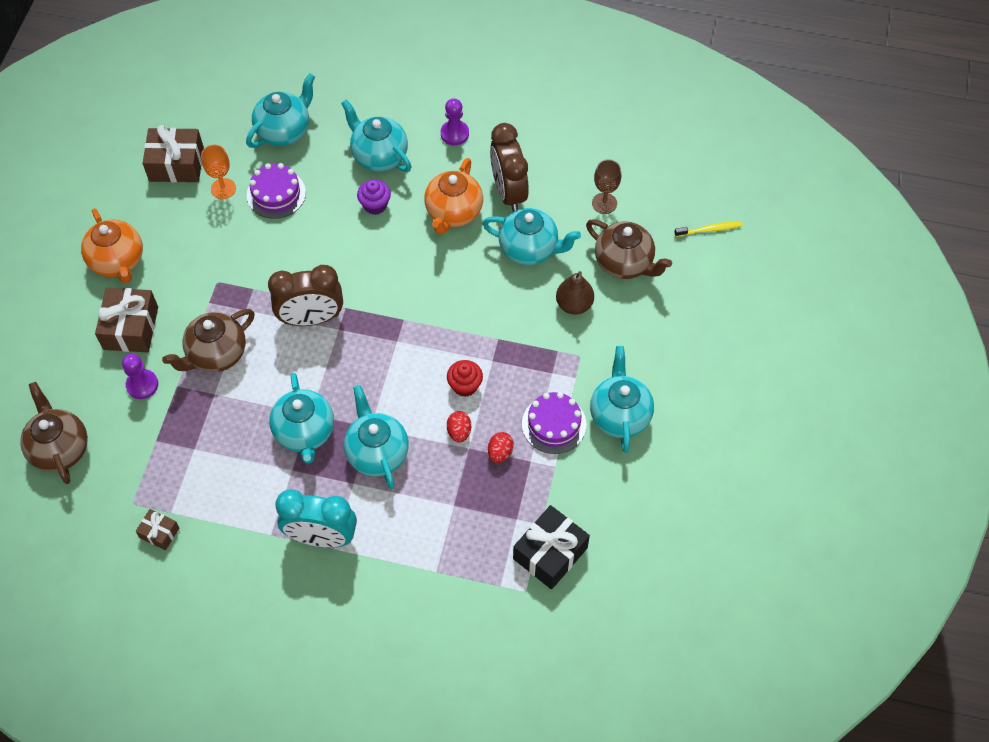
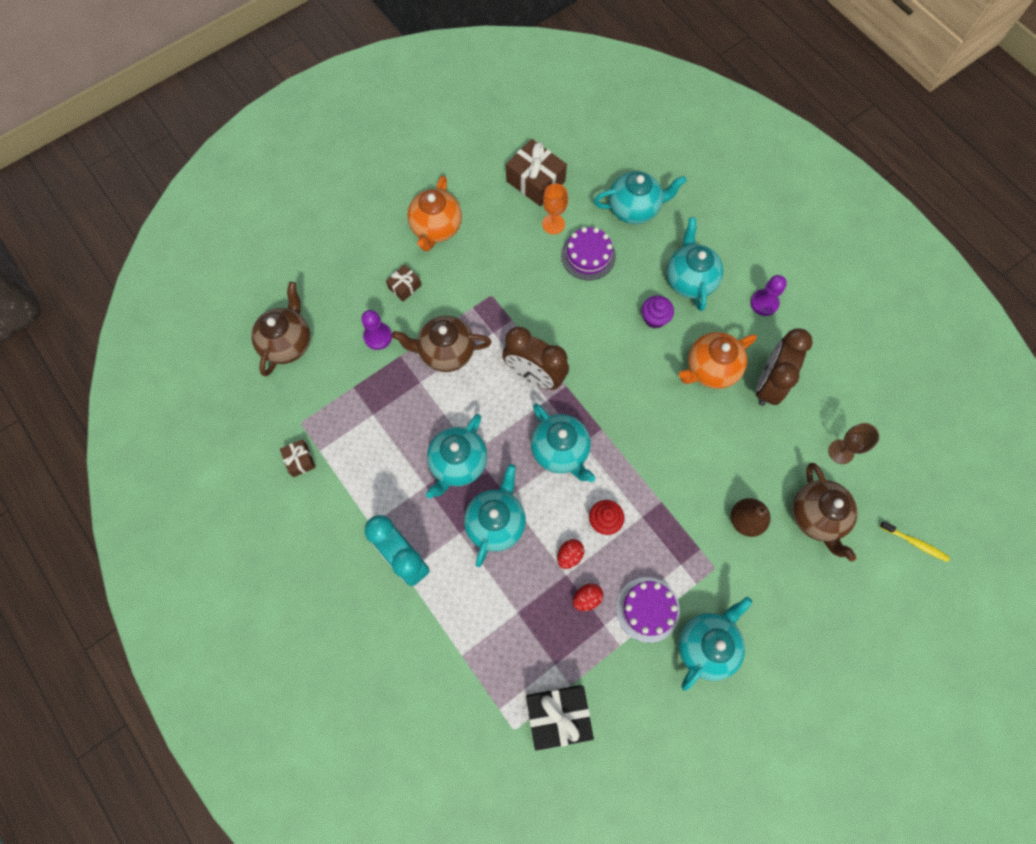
camera: 40 degrees right, 10 degrees up
(131, 328) = (404, 286): brown gift -> brown gift, size x0.54
(529, 249) = (747, 445): turquoise teapot -> turquoise teapot (560, 451)

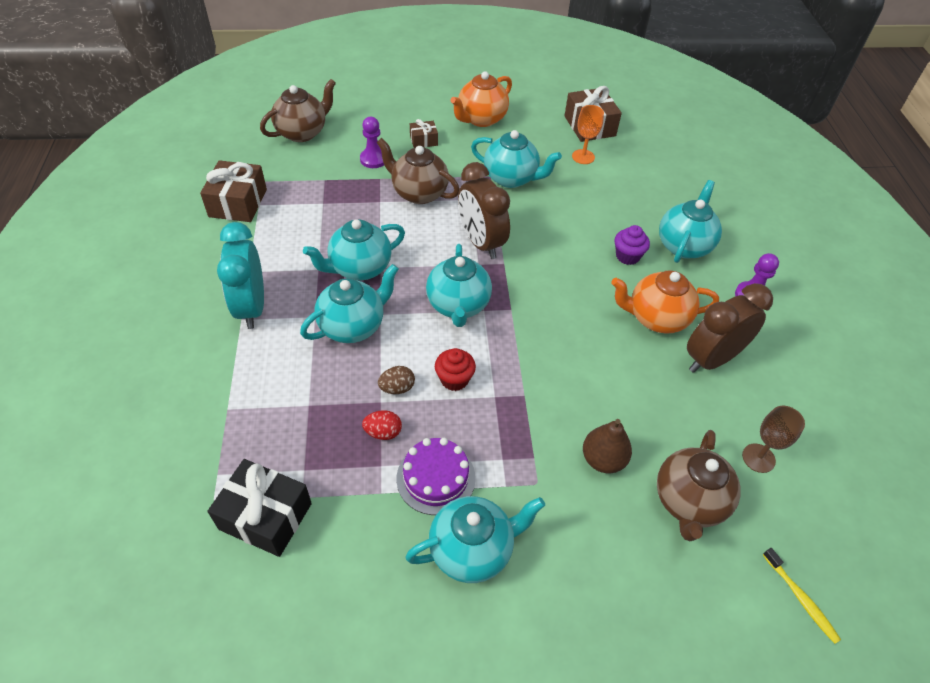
camera: 30 degrees right, 20 degrees down
(300, 460) = (238, 203): brown gift -> brown gift, size x1.87
(569, 555) = (397, 388): red egg -> brown egg
(588, 256) = (598, 188): purple cake -> none
(634, 209) = (666, 177): turquoise teapot -> turquoise teapot (511, 178)

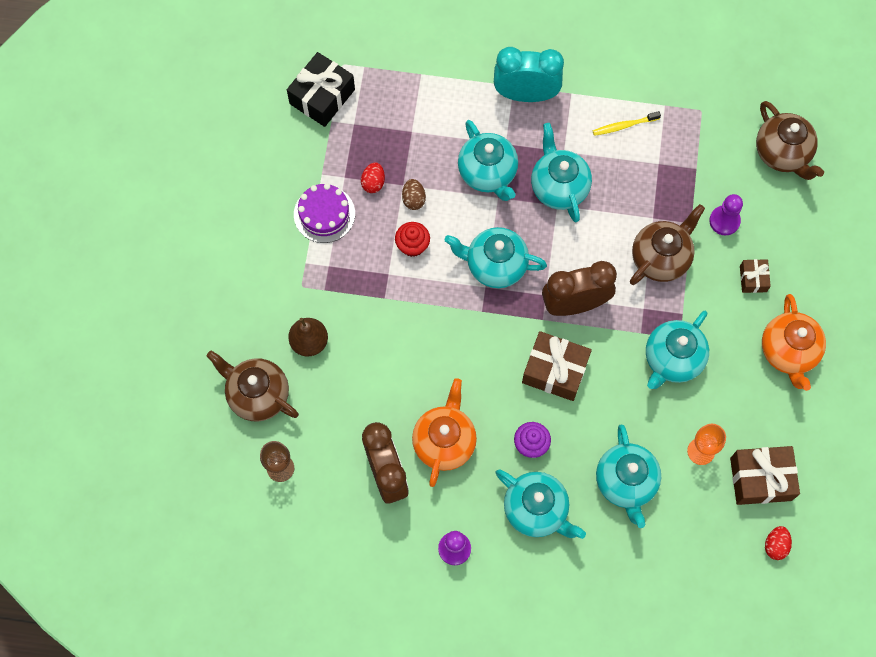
camera: 105 degrees right, 20 degrees up
(238, 203) = (670, 86): brown gift -> brown gift (555, 371)
(472, 550) = (261, 228): turquoise teapot -> turquoise teapot (626, 482)
(481, 119) = (788, 352): orange teapot -> orange teapot turned 150 degrees counterclockwise
(636, 116) = (775, 545): none -> red egg
(801, 599) = (165, 444): yellow toothbrush -> yellow toothbrush (624, 126)

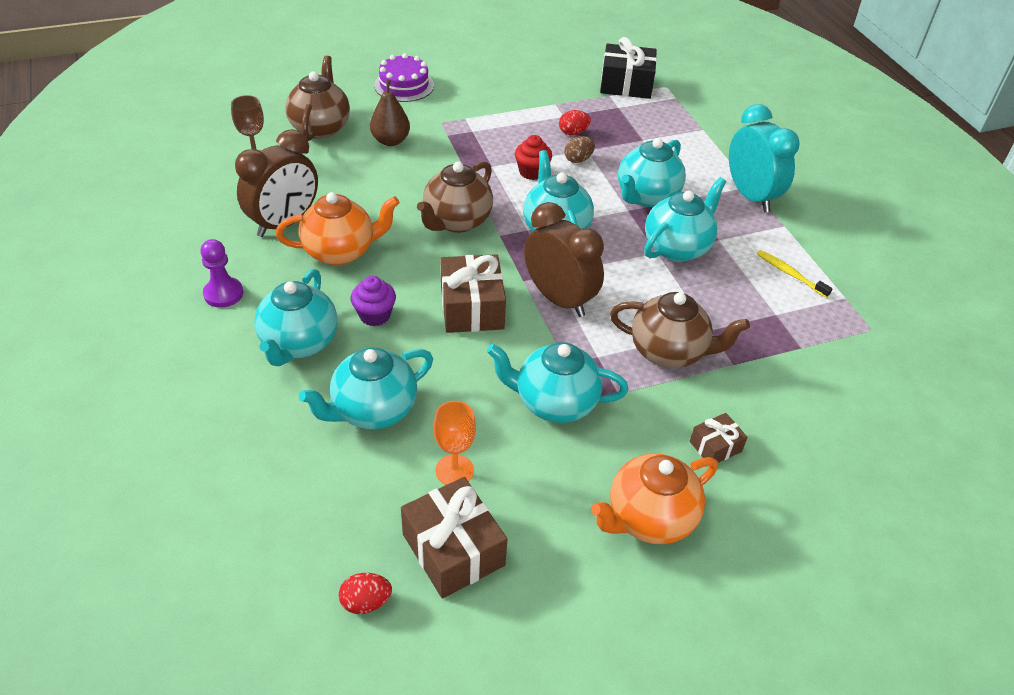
camera: 60 degrees right, 25 degrees down
(324, 214) = (519, 115): purple cake -> purple cake (404, 85)
(724, 221) = (763, 394): purple pawn -> none
(782, 153) = (897, 421): brown teapot -> brown teapot (456, 221)

